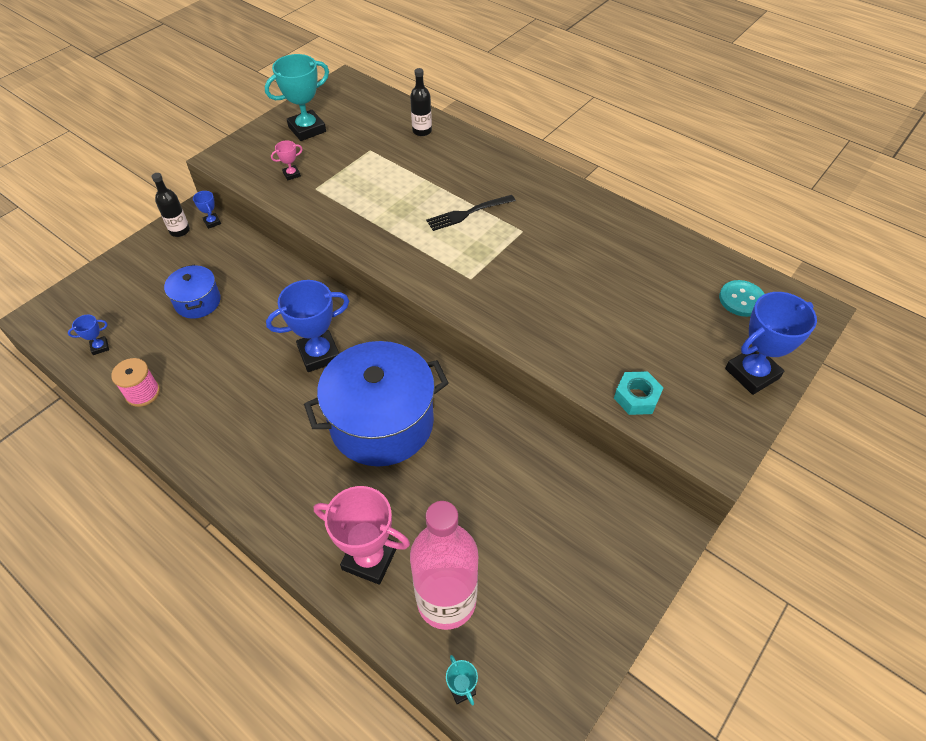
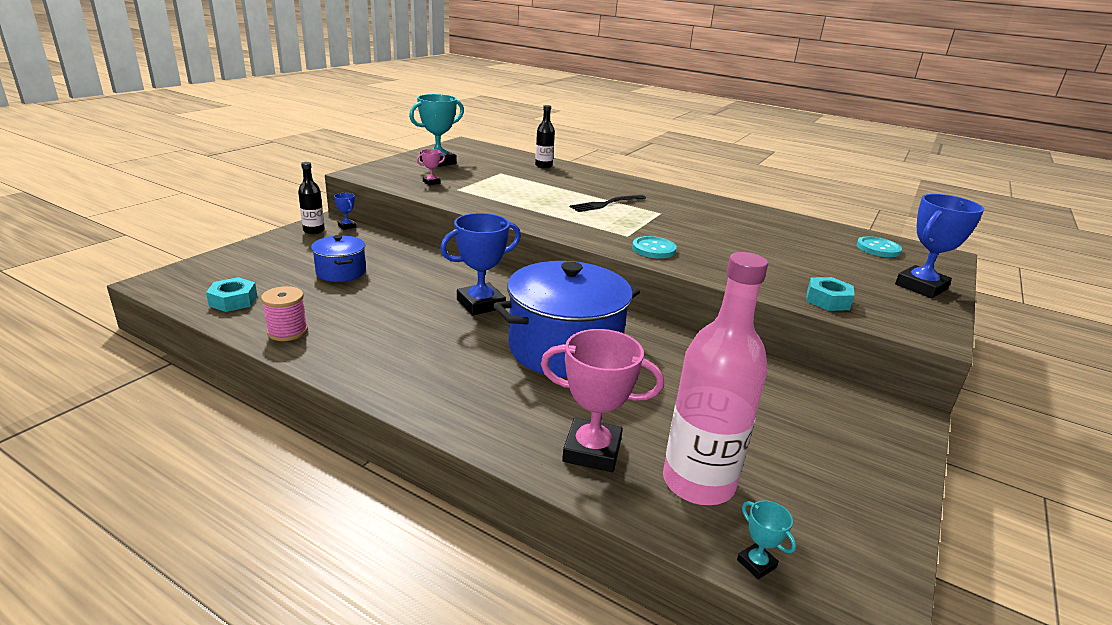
camera: 10 degrees left, 25 degrees down
(100, 347) = (233, 301): blue trophy -> turquoise nut
(490, 304) = (653, 249): none -> turquoise button

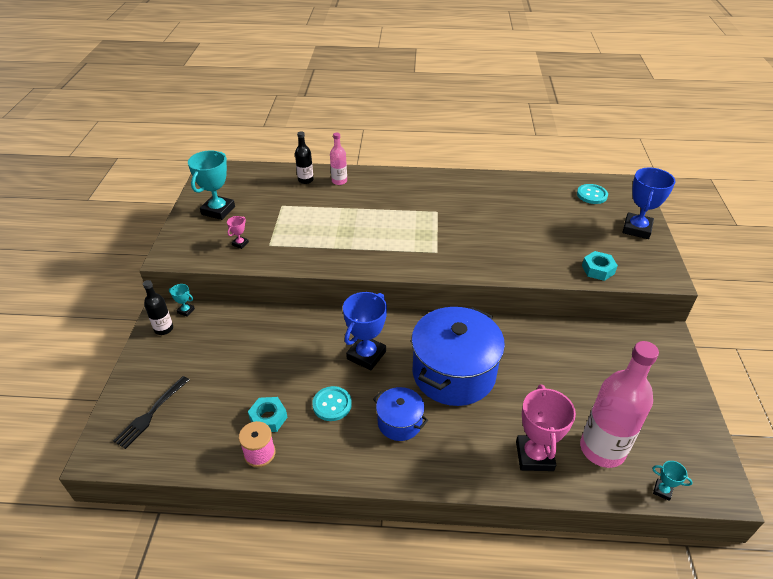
camera: 25 degrees left, 15 degrees up
(233, 301) = (185, 443): turquoise nut -> turquoise nut (268, 418)
(341, 272) = (235, 369): blue pot -> blue pot (399, 422)
(347, 226) = (186, 311): blue trophy -> turquoise trophy
(577, 173) = (339, 181): none -> pink bottle
(592, 451) = (534, 456): pink trophy -> pink trophy turned 75 degrees counterclockwise
(606, 204) = (392, 216): black fork -> black fork (151, 413)
(653, 249) = (464, 260): turquoise button -> turquoise button (332, 404)

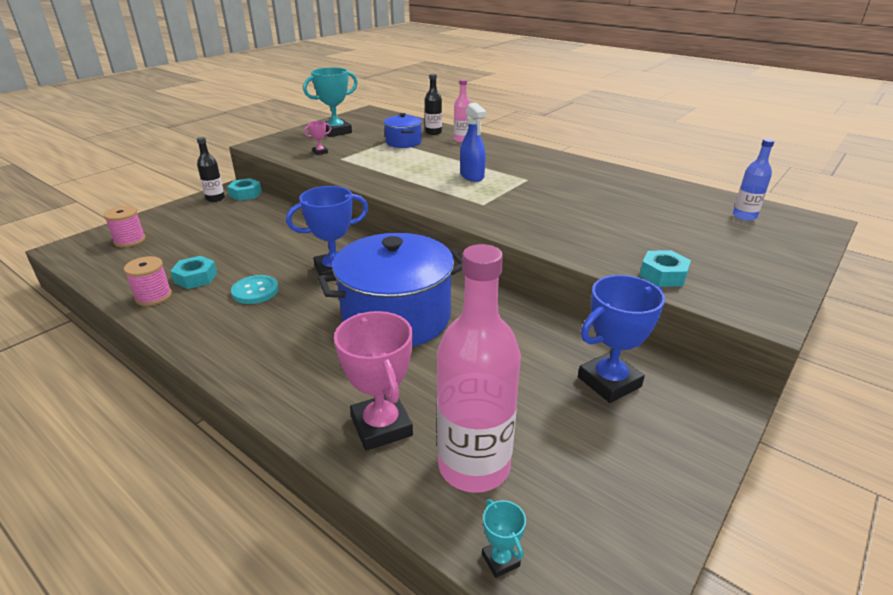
camera: 35 degrees right, 10 degrees down
(151, 413) = (130, 240): black fork -> pink spool
(186, 311) = (245, 194): turquoise trophy -> turquoise nut
(396, 224) = (472, 176): none -> blue spray bottle
(399, 422) = (290, 330): blue pot -> blue pot (403, 142)
(534, 456) = (381, 426): pink trophy -> pink trophy turned 60 degrees counterclockwise
(592, 195) = (744, 216): turquoise button -> blue bottle
(637, 229) = (775, 260): blue trophy -> blue trophy (609, 382)

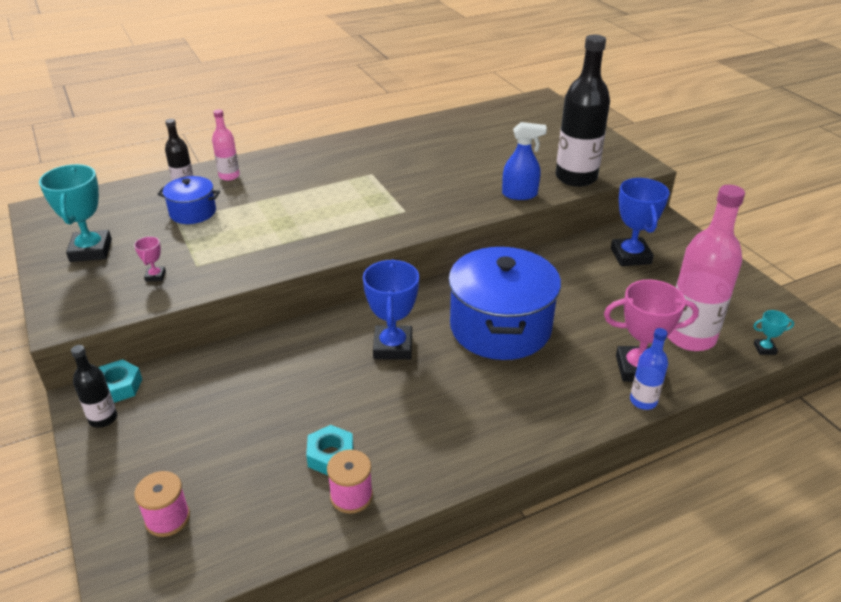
camera: 65 degrees left, 5 degrees up
(255, 291) = (395, 410): turquoise button -> none
(472, 176) = (335, 198): blue spray bottle -> blue spray bottle (520, 194)
(663, 275) = (576, 177): turquoise nut -> black bottle
(744, 216) = (515, 116): blue bottle -> blue bottle (643, 401)

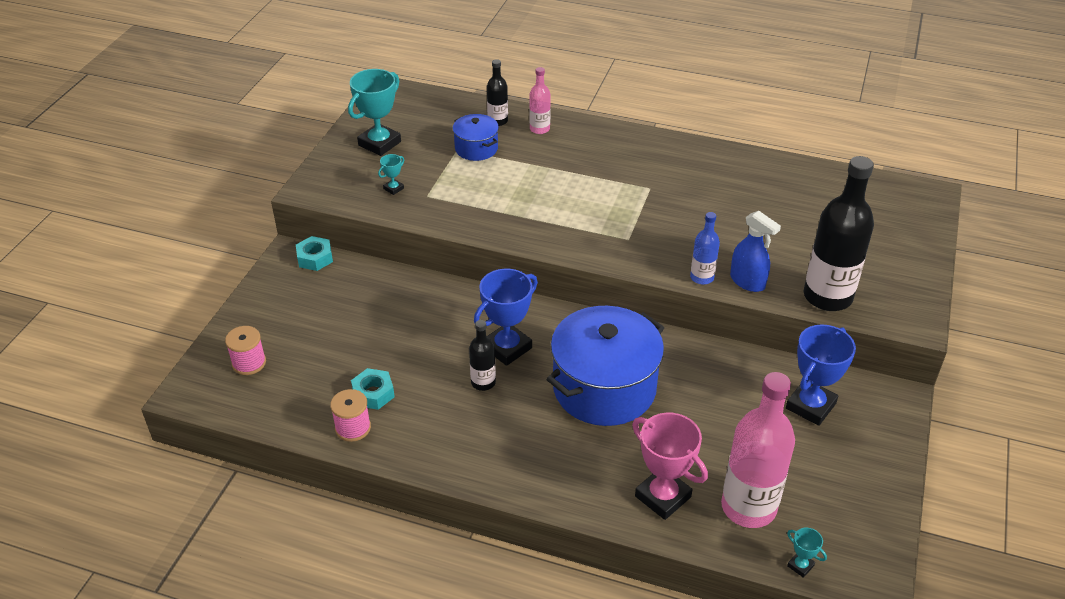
camera: 45 degrees right, 5 degrees up
(103, 418) = (285, 274): black bottle -> black bottle (483, 382)
(155, 276) = (393, 188): pink trophy -> turquoise trophy
(643, 401) = (628, 521): blue bottle -> blue bottle (702, 277)

